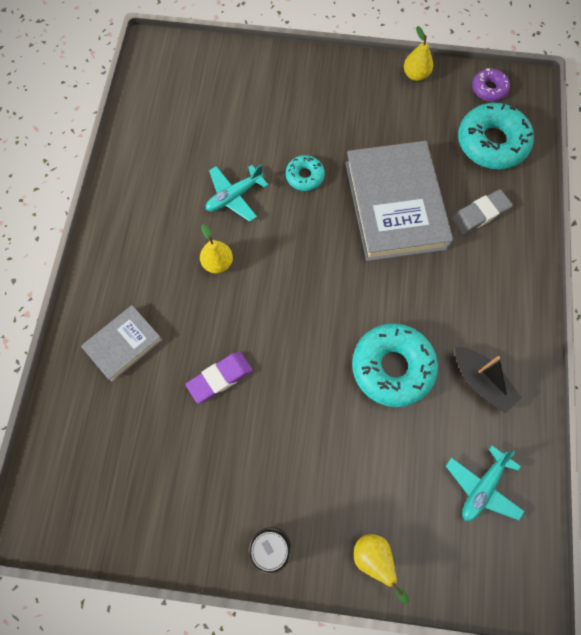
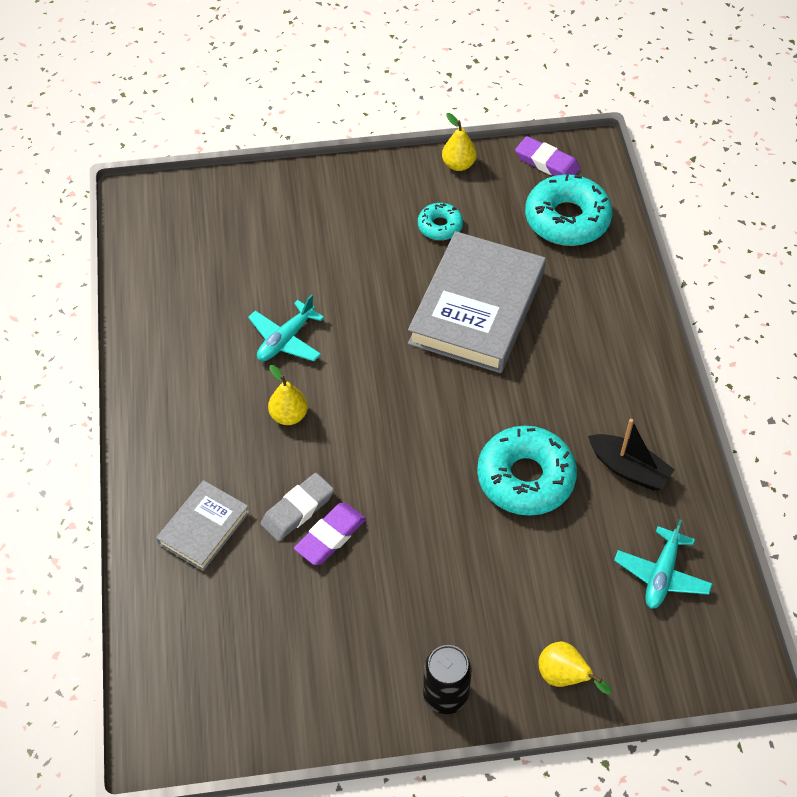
camera: 15 degrees left, 15 degrees down
(304, 176) = (362, 300): turquoise donut -> turquoise donut (440, 226)
(395, 205) = (477, 308): grey book -> grey book turned 45 degrees clockwise
(480, 214) = (576, 297): grey eraser -> grey eraser (297, 510)
(489, 89) = (547, 163): purple donut -> purple eraser

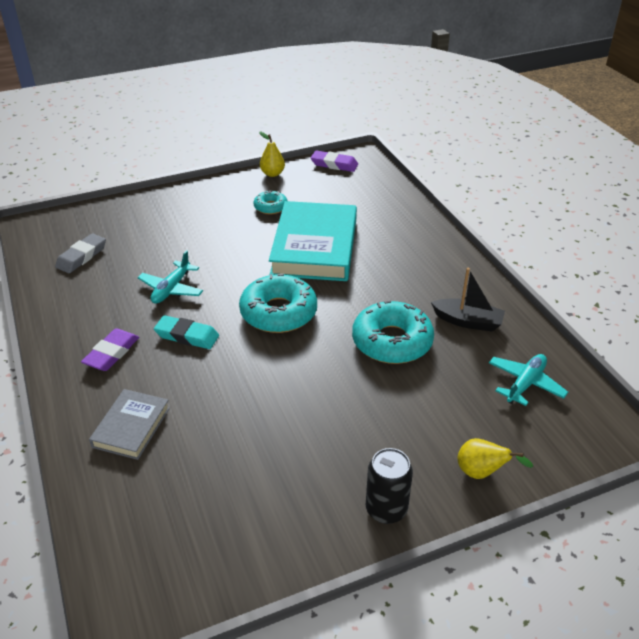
camera: 15 degrees left, 15 degrees down
(289, 415) = (187, 336): yellow pear -> turquoise eraser
(297, 510) = (212, 398): grey eraser -> grey eraser (82, 256)
(330, 536) = (246, 411): purple eraser -> purple eraser (112, 353)
(477, 308) = (314, 247): grey book -> turquoise book
(567, 219) = (360, 190): turquoise donut -> turquoise donut (278, 312)
(661, 575) = (525, 384): turquoise plane -> turquoise plane turned 150 degrees counterclockwise

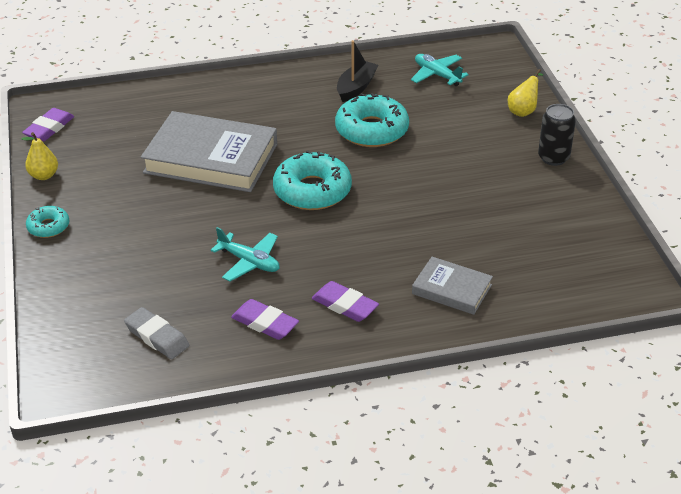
camera: 80 degrees left, 0 degrees up
(92, 308) = (265, 323): none -> purple eraser
(187, 336) = (331, 252): turquoise eraser -> none
(270, 207) = (118, 182): turquoise donut -> turquoise donut (48, 227)
(314, 247) = (211, 158): turquoise book -> grey book

